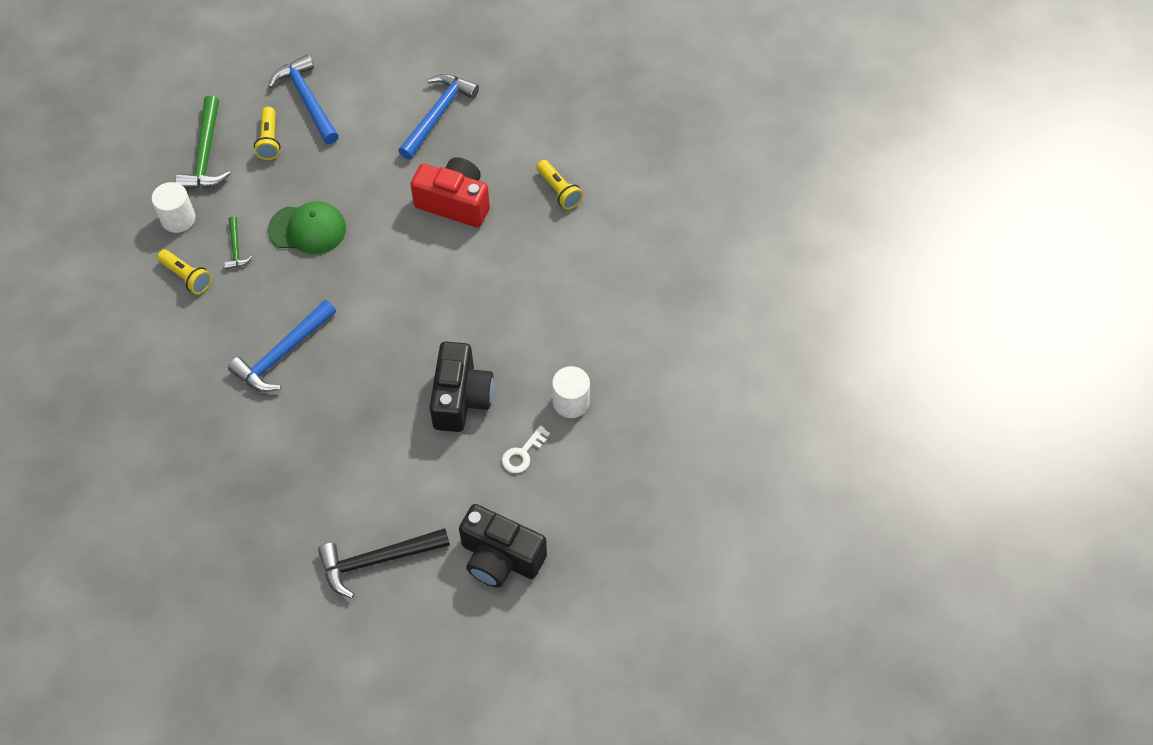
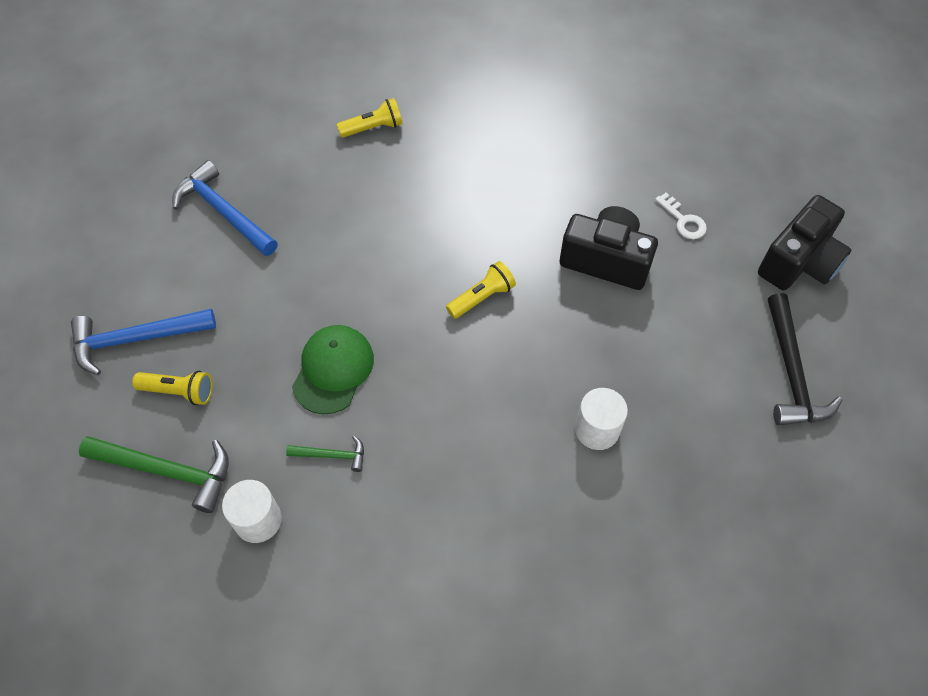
camera: 75 degrees left, 0 degrees up
(187, 277) = (355, 521): yellow flashlight -> yellow flashlight (482, 297)
(282, 354) = (504, 426): blue hammer -> none
(454, 203) = (352, 219): red camera -> none
(571, 402) = (631, 170): white cylinder -> white cylinder (597, 429)

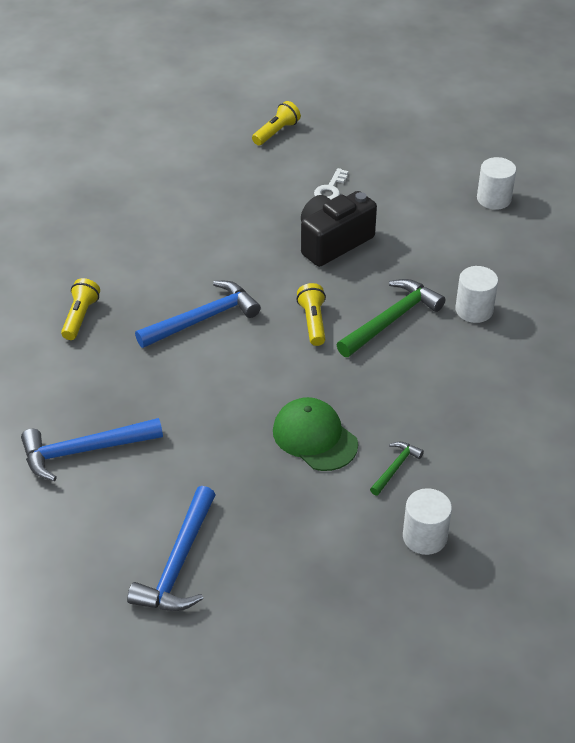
camera: 60 degrees left, 15 degrees down
(167, 471) = (337, 584): green hammer -> green hammer (391, 320)
(179, 391) = (260, 549): yellow flashlight -> yellow flashlight (276, 132)
(428, 212) = (203, 319): none -> blue hammer
(683, 221) = (330, 189): white key -> white key turned 120 degrees clockwise
(791, 372) = (494, 199): black hammer -> white cylinder
(799, 262) = (410, 154): black camera -> none

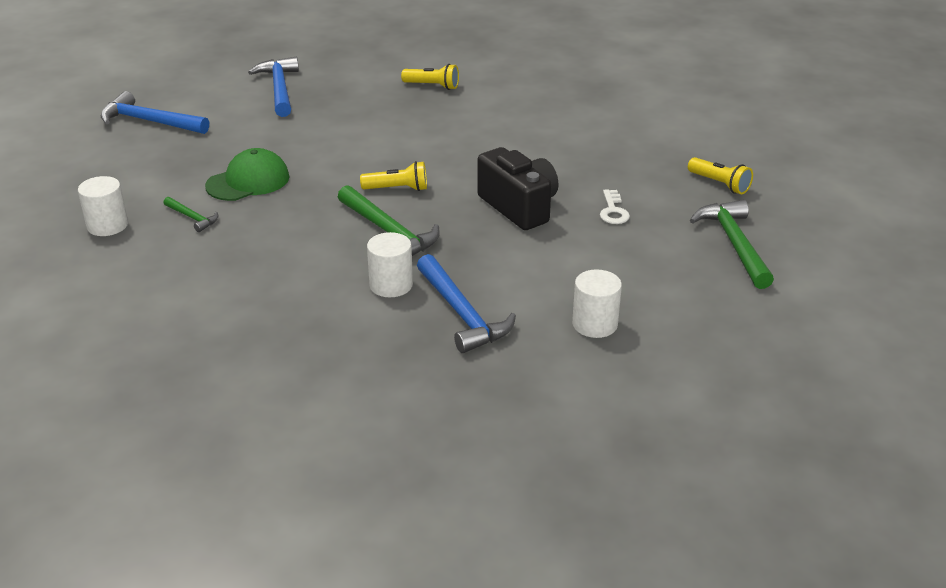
camera: 95 degrees right, 10 degrees down
(203, 319) = (416, 136): blue hammer -> blue hammer (462, 314)
(330, 189) = (613, 211): white key -> white key turned 120 degrees counterclockwise
(368, 130) = (734, 244): none -> green hammer

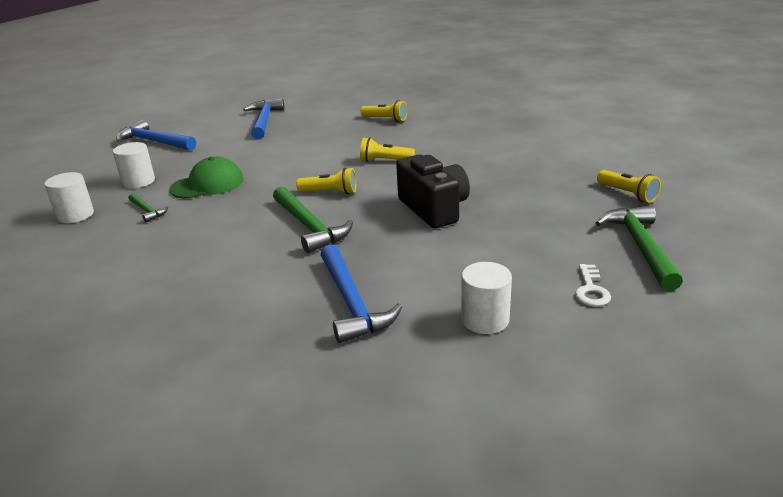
camera: 10 degrees right, 5 degrees down
(391, 285) = (293, 273): white cylinder -> white cylinder (138, 181)
(448, 146) = (385, 161): none -> yellow flashlight
(613, 211) = (521, 214): white key -> white key (591, 290)

